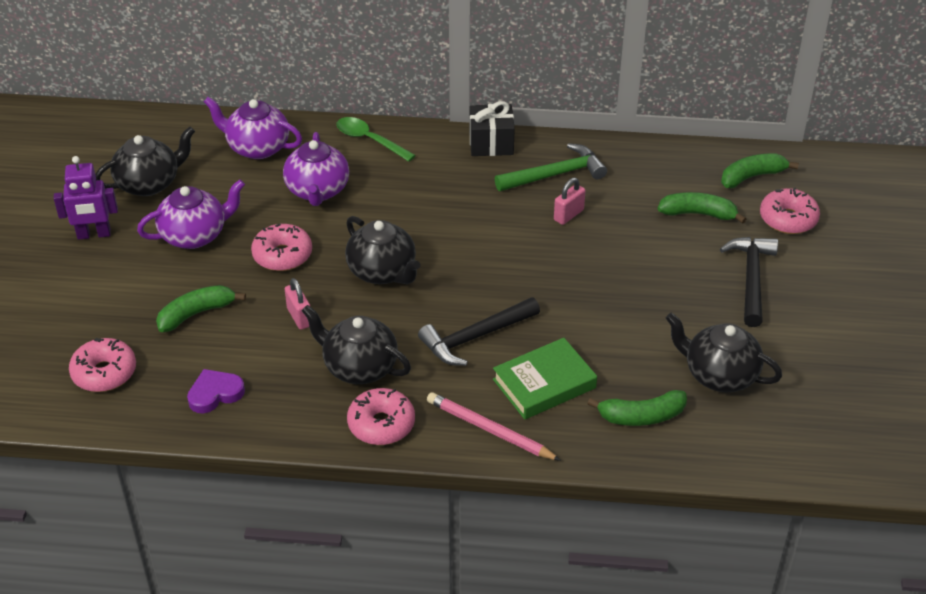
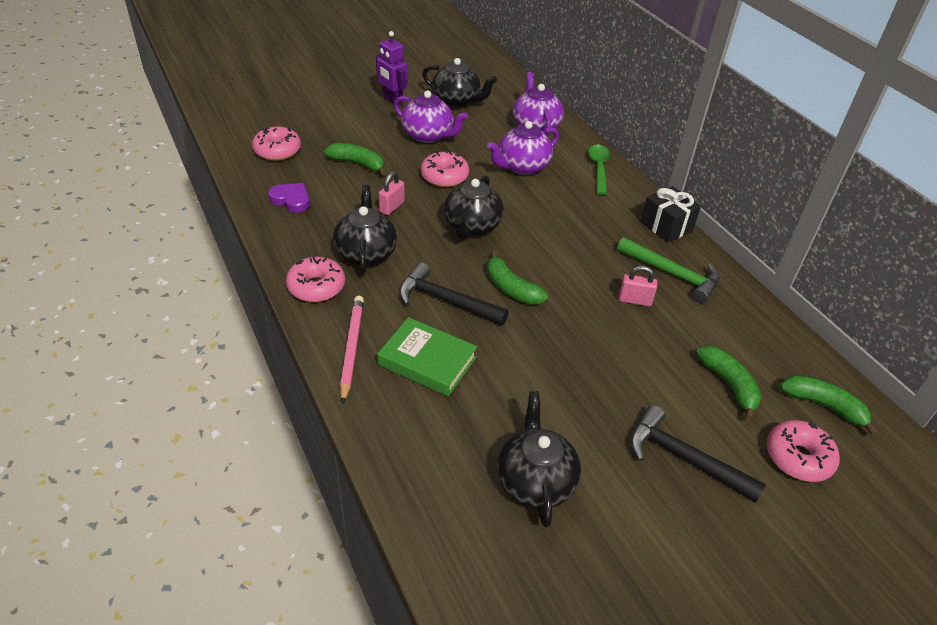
camera: 55 degrees right, 0 degrees up
(641, 416) = (437, 441): green banana -> green banana (511, 288)
(751, 279) = (684, 458): black hammer -> black hammer turned 120 degrees counterclockwise

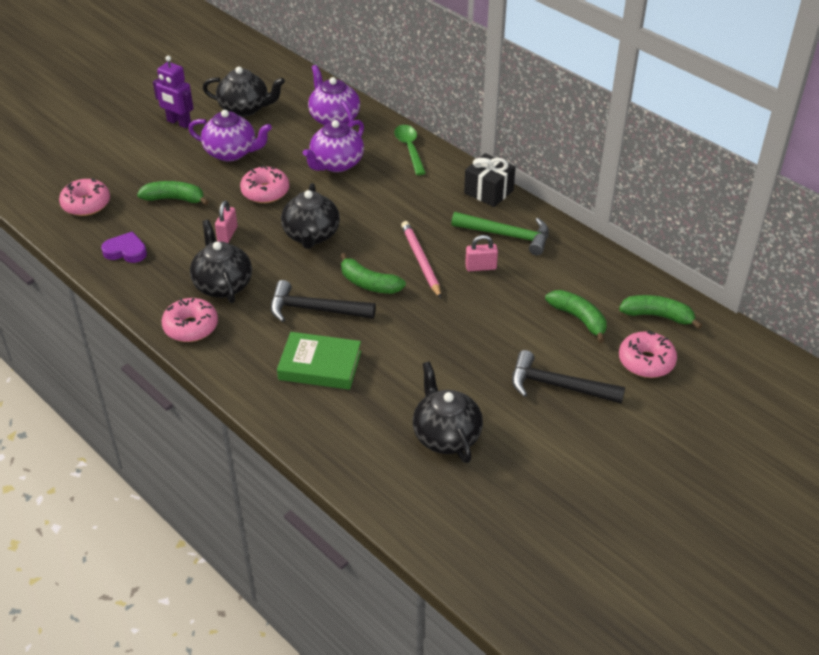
camera: 15 degrees left, 0 degrees up
(352, 348) = (249, 372): pink pencil -> pink pencil (421, 261)

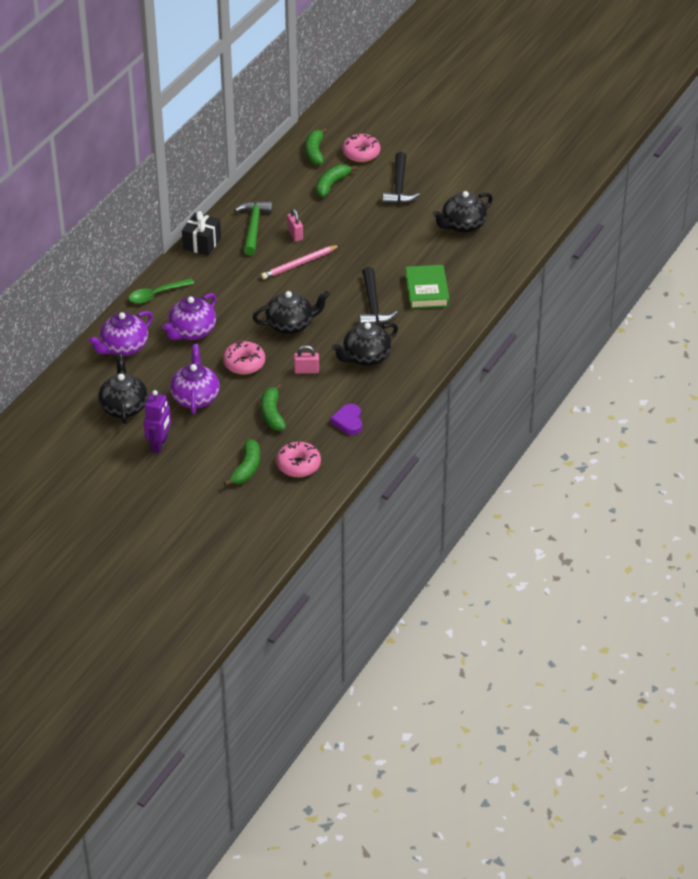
camera: 105 degrees left, 0 degrees up
(191, 327) = (417, 361): pink donut -> none
(336, 164) = (191, 332): purple teapot -> purple teapot turned 105 degrees clockwise
(369, 283) = (334, 285): green banana -> green banana (246, 468)

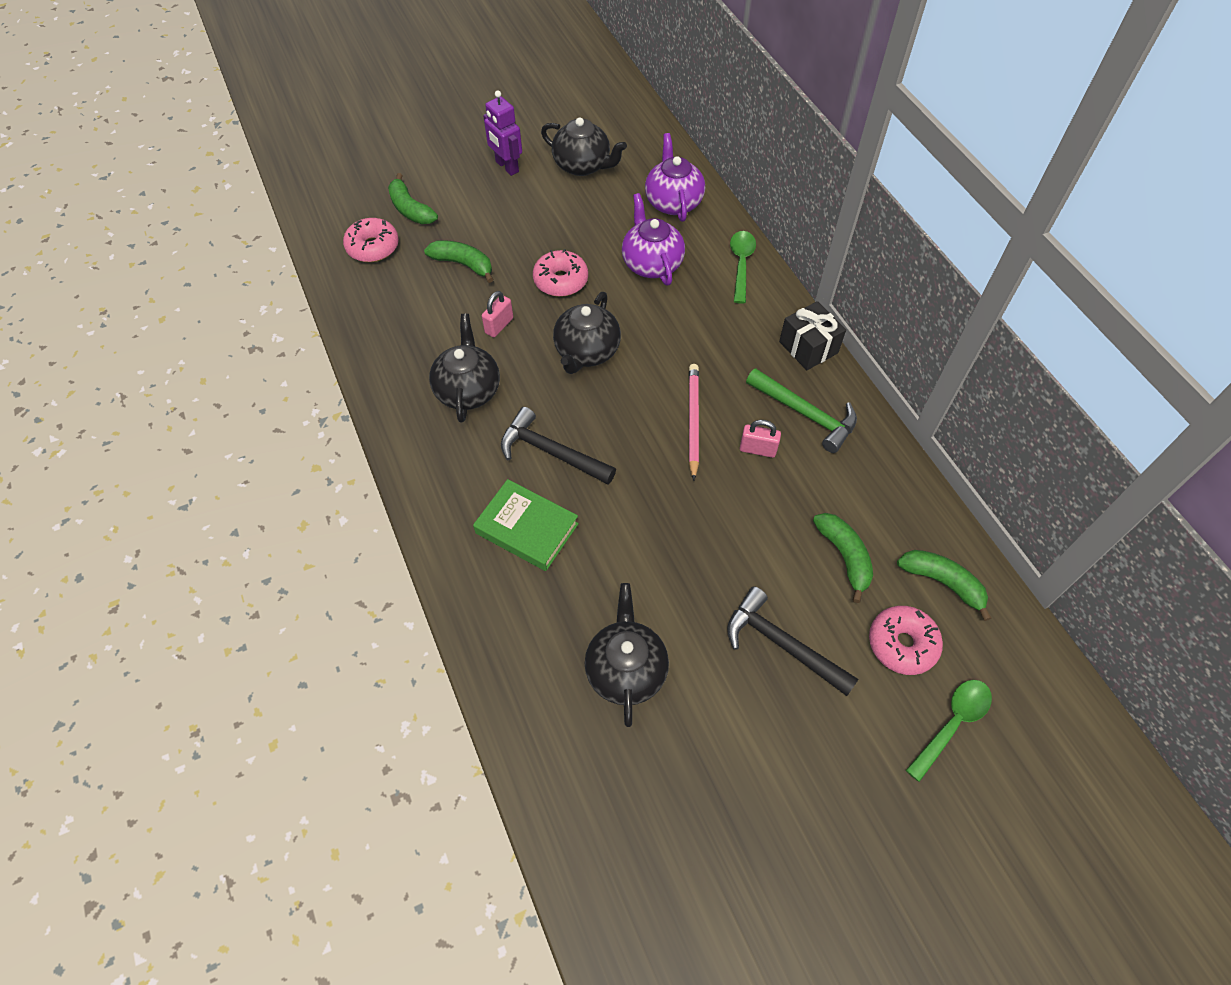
camera: 125 degrees right, 15 degrees up
(195, 397) = (546, 219): purple teapot -> none
(348, 421) = (388, 318): purple heart -> none
(385, 129) = (952, 724): none -> green spoon

